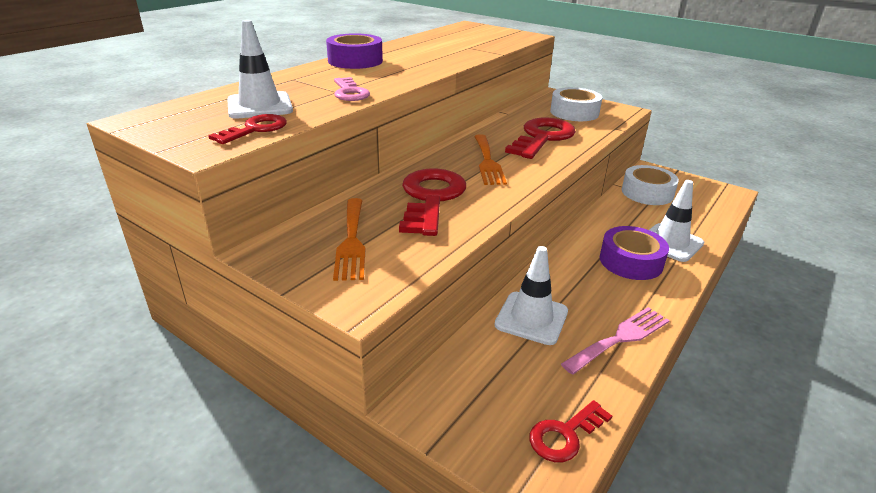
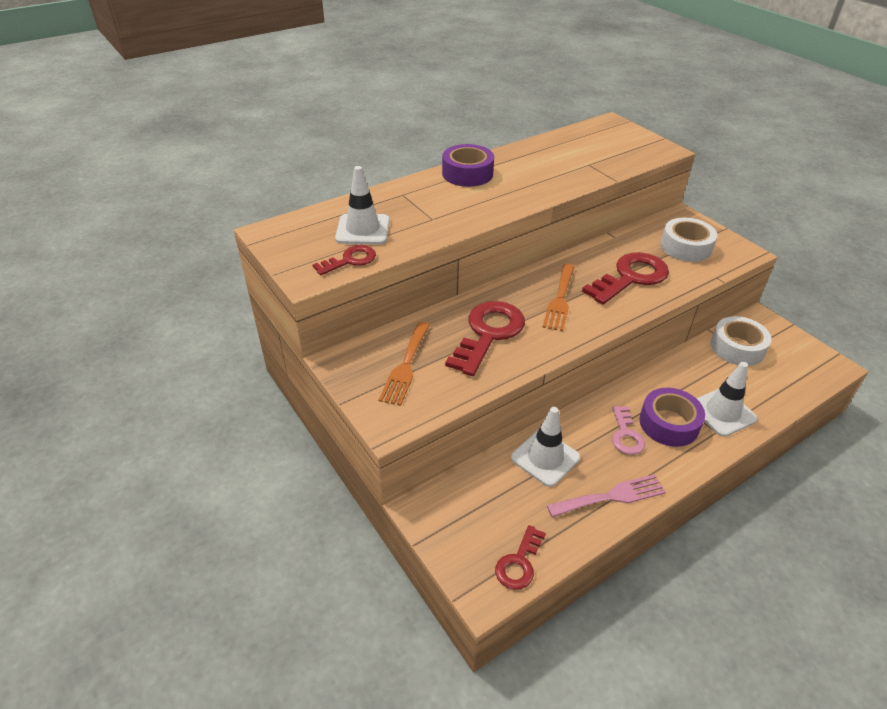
camera: 20 degrees right, 10 degrees up
(350, 92) = (442, 222): pink key -> pink key (626, 435)
(564, 435) = (519, 563): red key -> red key turned 45 degrees counterclockwise

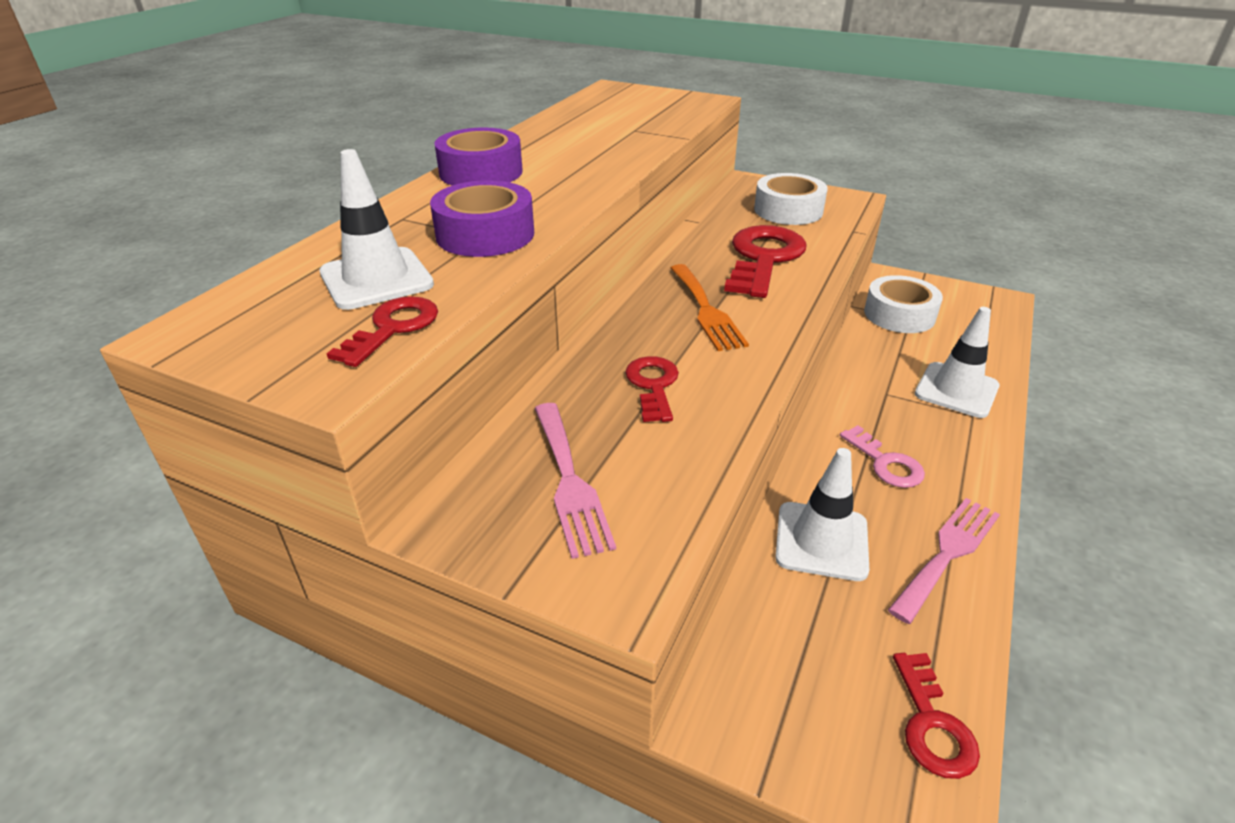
camera: 30 degrees left, 5 degrees down
(406, 366) = (570, 481): orange fork -> pink fork
(488, 333) = (653, 385): red key -> red key, size x0.55
(669, 423) = (917, 427): purple tape -> purple tape (485, 234)

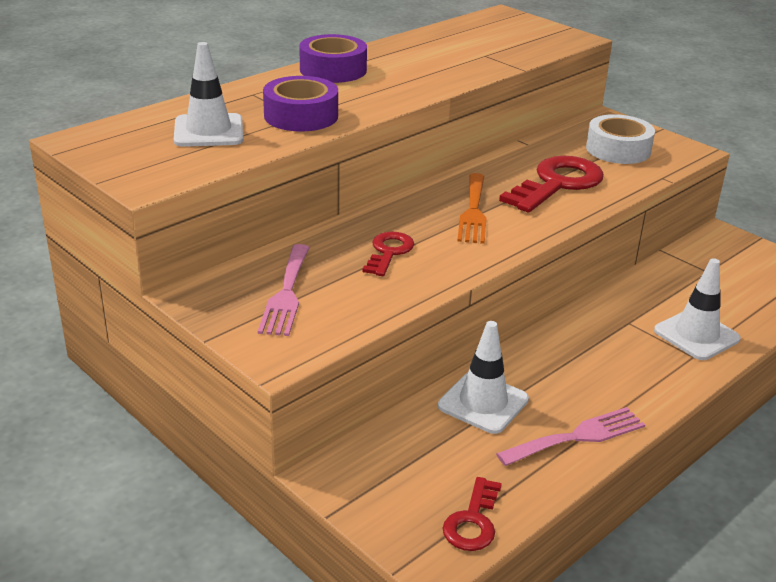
camera: 20 degrees right, 5 degrees down
(393, 328) = (199, 162): red key -> none
(886, 463) = (581, 369): pink key -> none
(899, 314) = (699, 266): white tape -> none

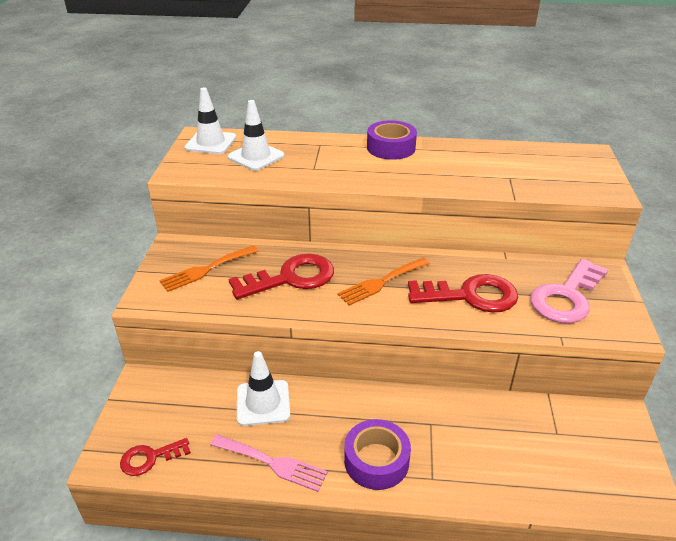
camera: 50 degrees right, 5 degrees up
(286, 294) = (206, 269): pink fork -> orange fork
(301, 116) = (315, 168): purple tape -> purple tape (376, 461)
(389, 252) = (291, 278): red key -> red key, size x1.80
(618, 149) = (566, 297): white tape -> pink key
(696, 335) = (460, 467): white traffic cone -> white traffic cone (211, 143)

